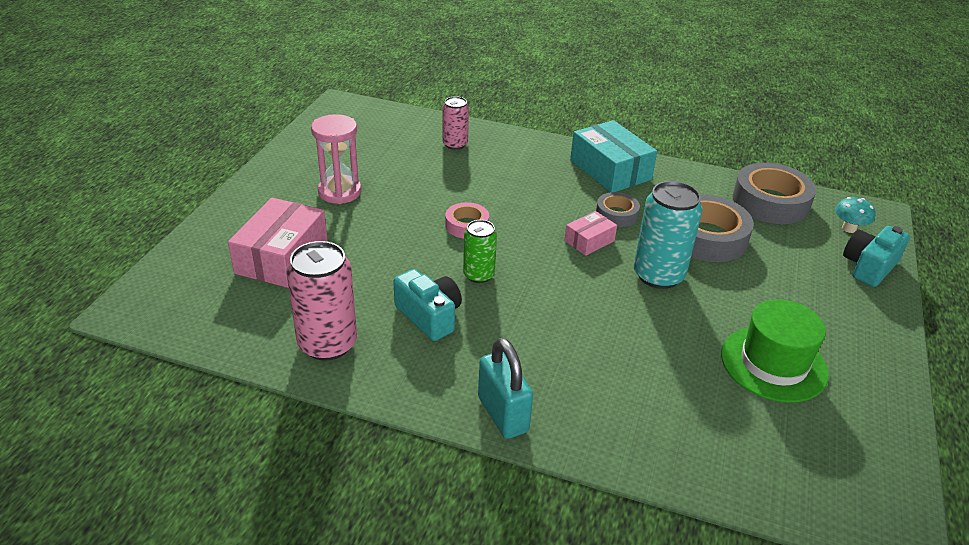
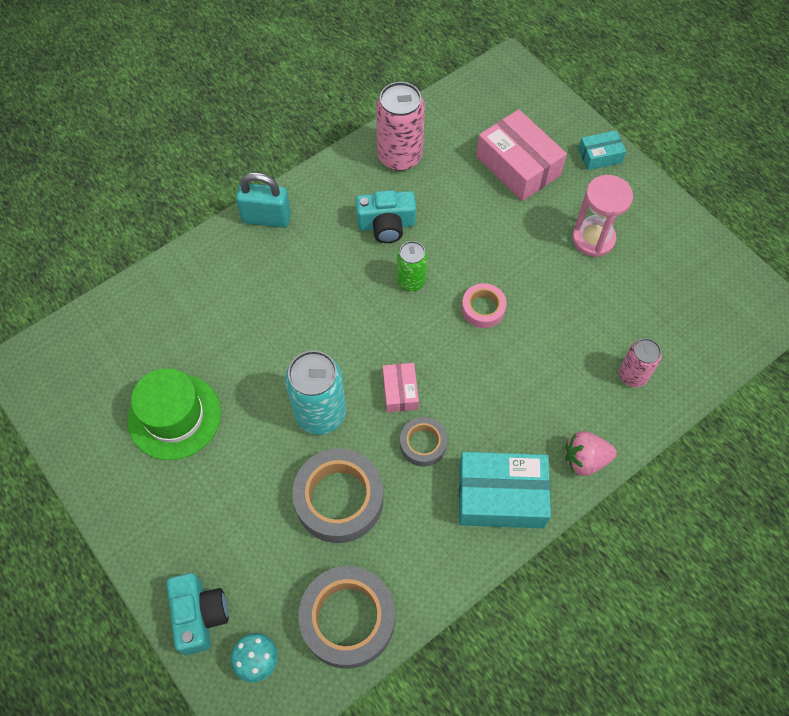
camera: 125 degrees right, 25 degrees up
(234, 213) = (599, 156): none -> turquoise box
(542, 146) = (585, 460): none -> pink strawberry

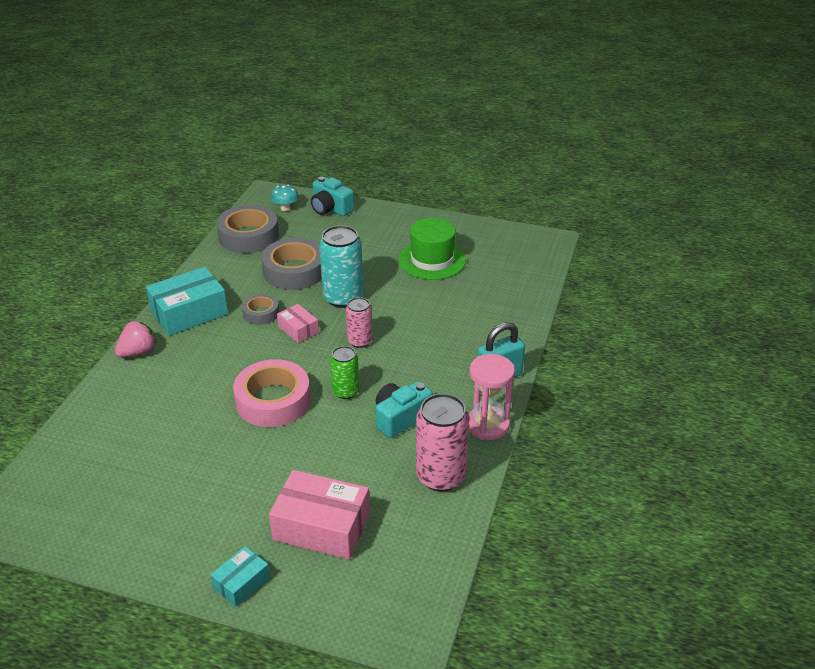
camera: 145 degrees right, 25 degrees down
(483, 308) = (273, 401): pink tape -> pink tape, size x1.84
(593, 239) = (206, 497): pink hourglass -> pink hourglass (488, 425)
(633, 375) = (121, 414): pink can -> pink can (360, 341)

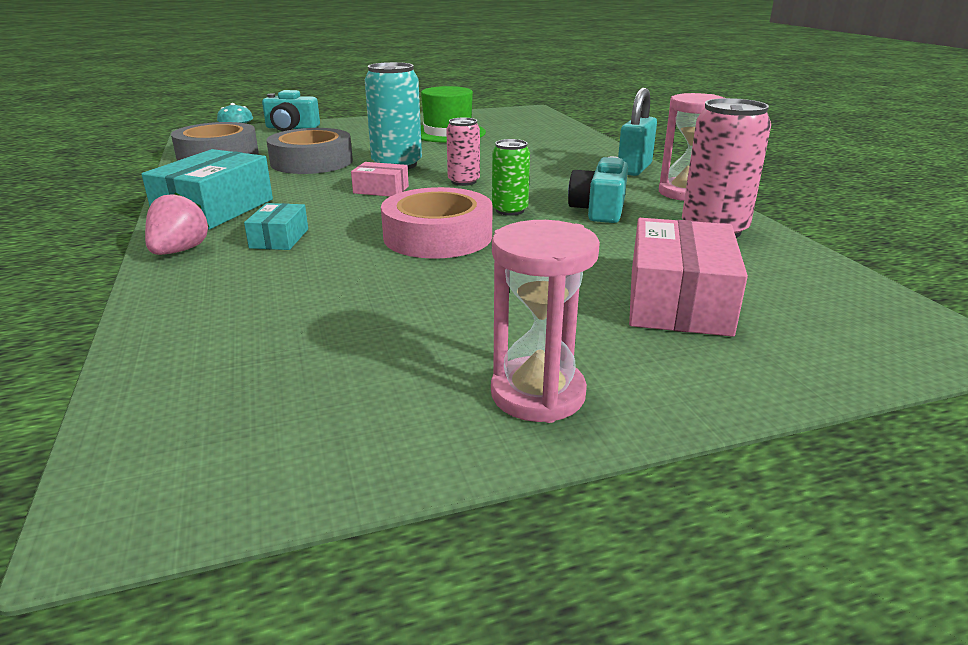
camera: 35 degrees left, 10 degrees down
(177, 549) = (538, 394): none -> pink hourglass
(241, 583) = (688, 385): turquoise box -> turquoise box (279, 238)
(261, 313) = (315, 190): grey tape -> none
(321, 526) = (678, 301): pink box -> pink box turned 60 degrees counterclockwise

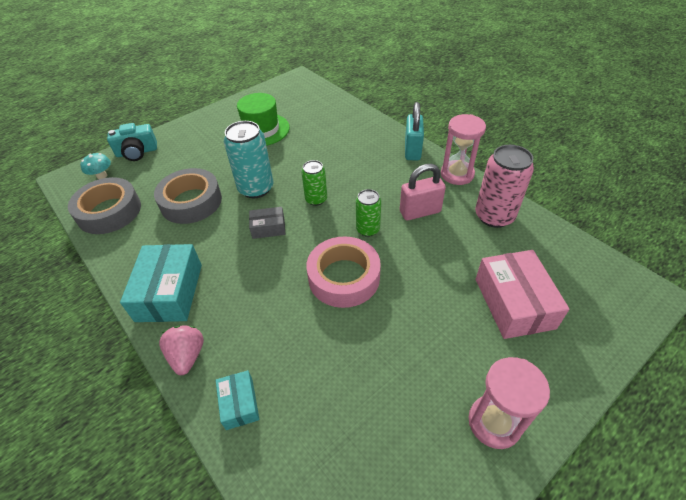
camera: 20 degrees left, 20 degrees up
(279, 238) = (244, 315): turquoise box -> turquoise box (239, 404)
(381, 190) = (268, 228): pink box -> grey box
(463, 181) = (316, 199): pink can -> green can
(599, 210) = (420, 212): turquoise camera -> pink padlock

